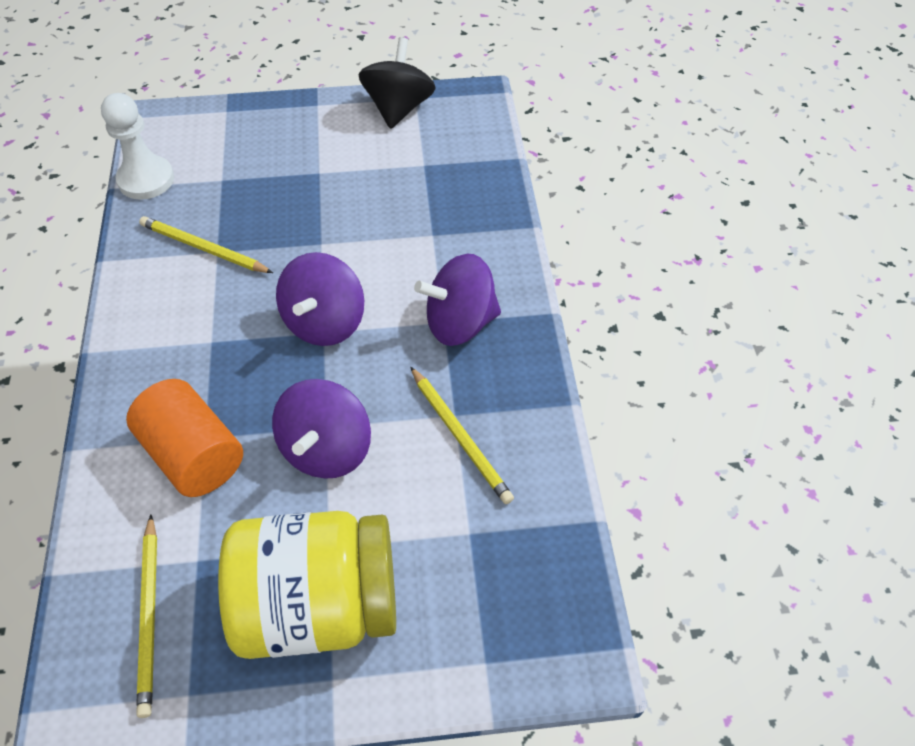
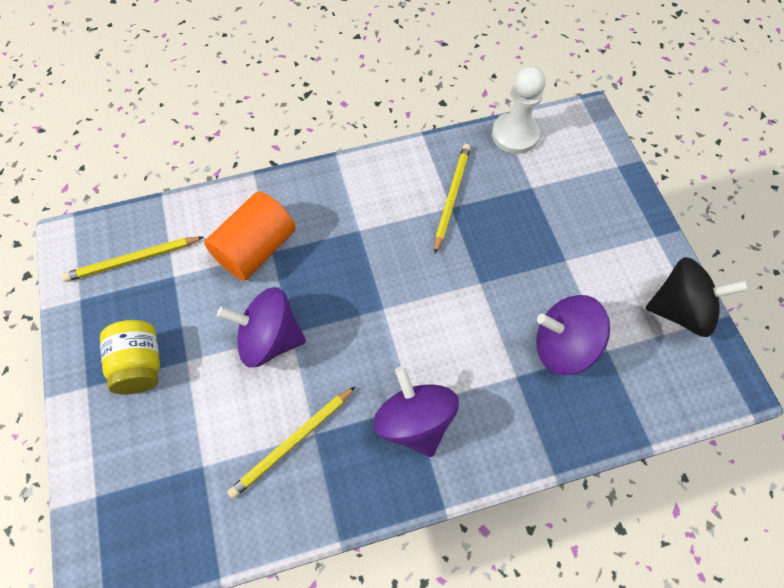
camera: 80 degrees right, 10 degrees up
(318, 605) = (140, 364): yellow jar -> yellow jar, size x0.54
(325, 322) = (393, 307): purple spinning top -> purple spinning top (563, 346)

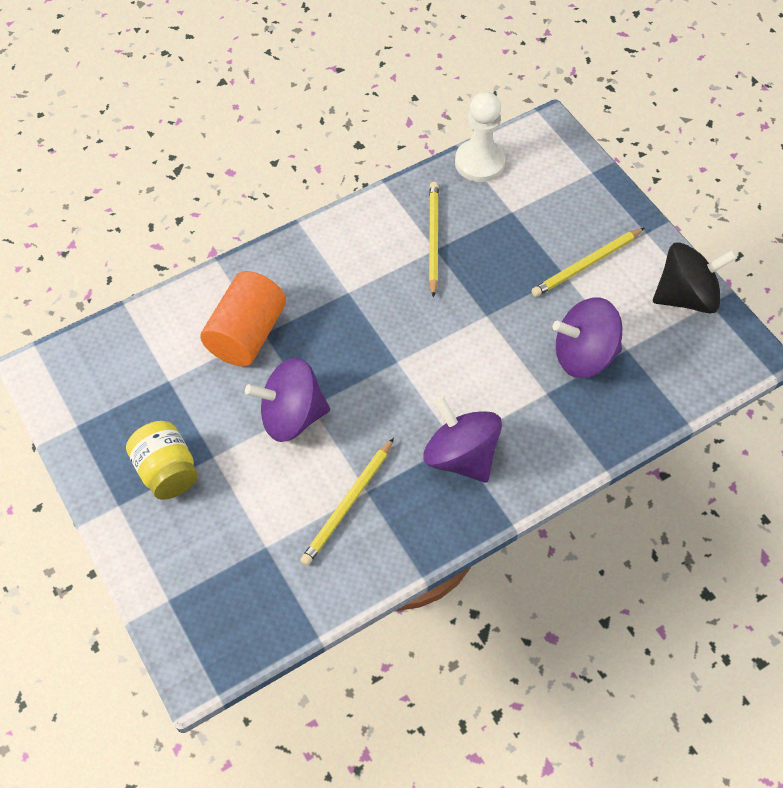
camera: 15 degrees left, 5 degrees down
(133, 260) = (119, 374): yellow pencil -> yellow pencil (586, 264)

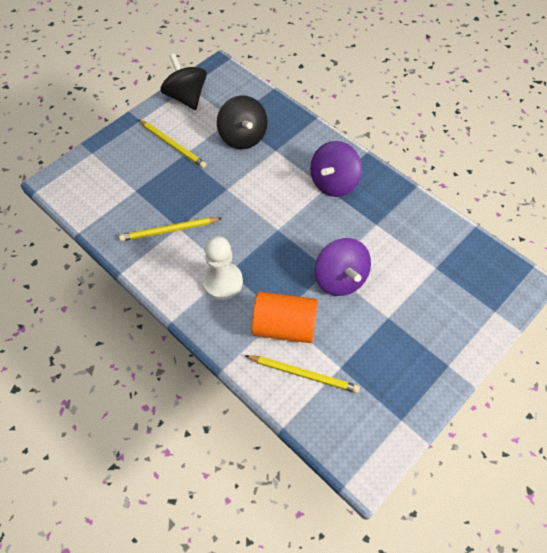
camera: 105 degrees left, 0 degrees up
(167, 471) = (411, 343): yellow jar -> none
(348, 504) = (389, 231): yellow pencil -> yellow pencil (303, 374)
(479, 162) = (92, 217): white pawn -> white pawn (222, 282)
(584, 355) = (243, 137): purple spinning top -> black spinning top

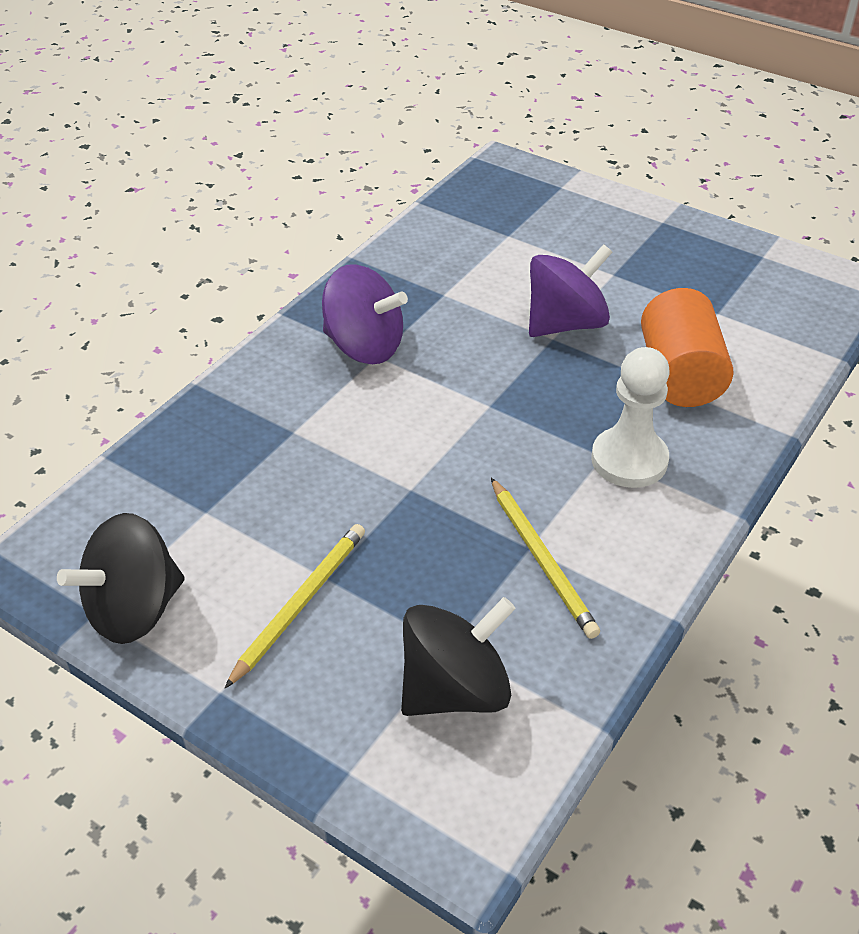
camera: 100 degrees left, 15 degrees down
(243, 137) = (261, 485): black spinning top -> black spinning top (455, 690)
(303, 374) = (749, 346): yellow pencil -> none

